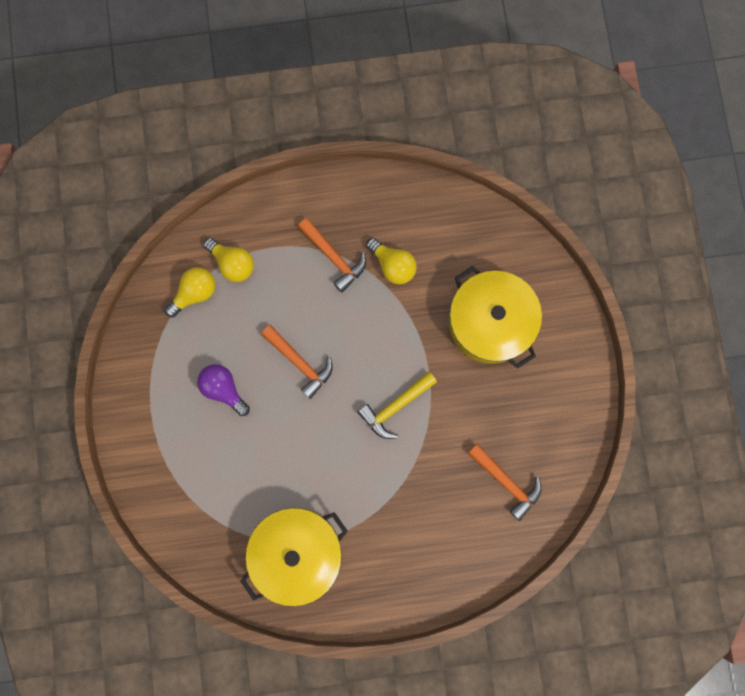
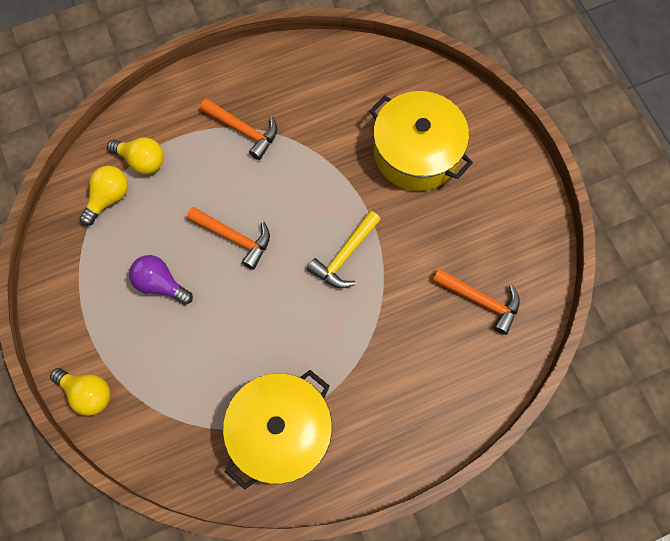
camera: 15 degrees left, 10 degrees down
(393, 265) = (304, 124): yellow light bulb -> yellow light bulb (88, 393)

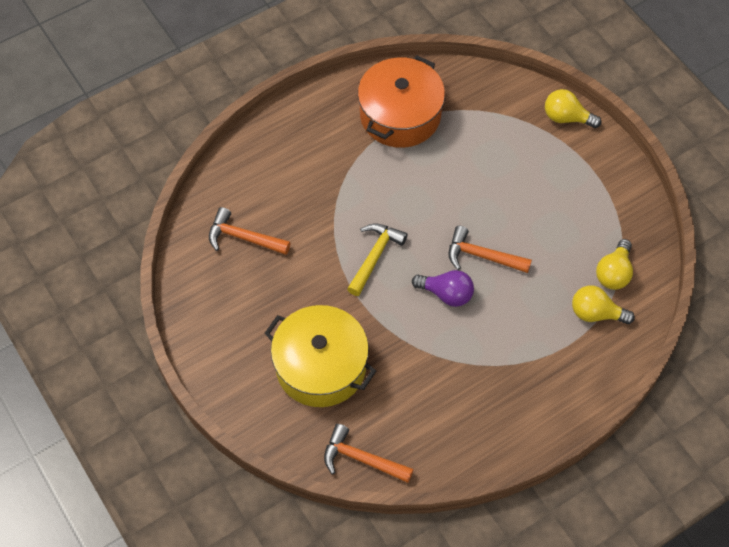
camera: 170 degrees right, 10 degrees down
(160, 284) = (537, 207): purple light bulb -> purple light bulb (446, 294)
(244, 131) = (503, 361): orange hammer -> orange hammer (361, 459)
(281, 432) = (400, 115): yellow pot -> orange pot

